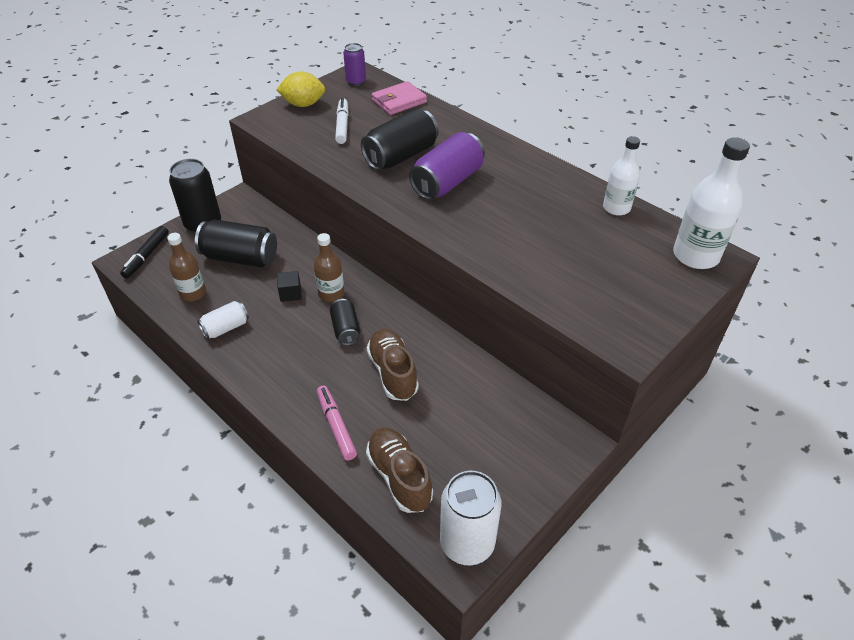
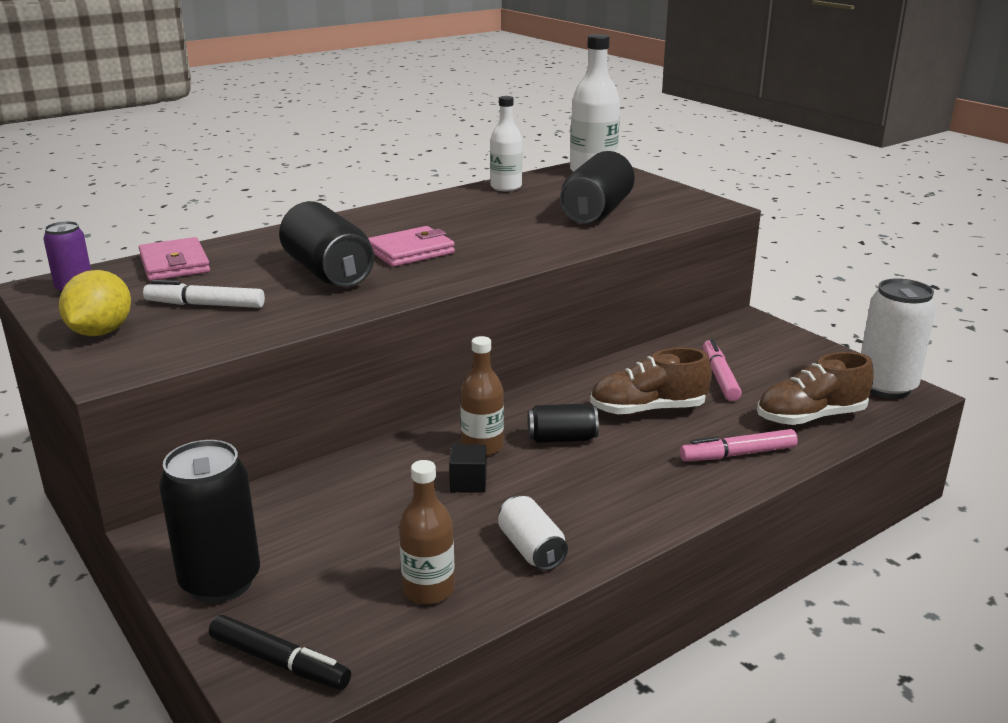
camera: 80 degrees left, 20 degrees down
(240, 257) = (351, 534): black can -> black can (596, 212)
(447, 182) = (411, 251): purple can -> pink wallet
(456, 416) = (719, 377): none -> pink marker

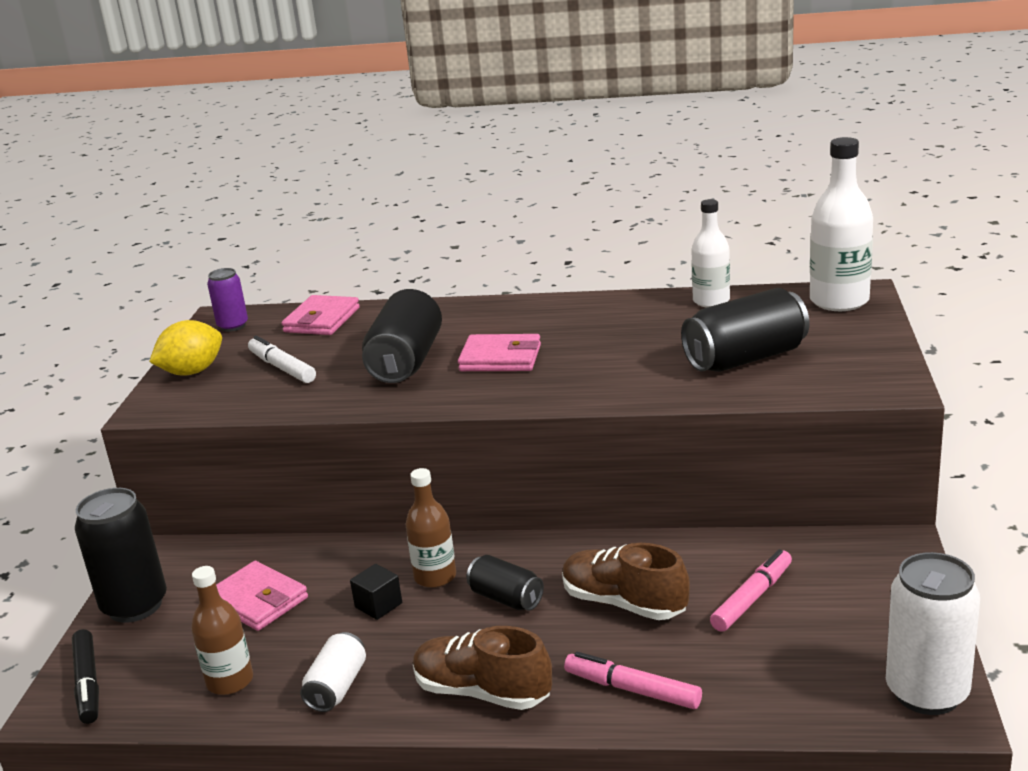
camera: 45 degrees right, 0 degrees up
(350, 524) = (258, 600): none -> pink wallet
(810, 417) = (773, 686): brown shoe -> brown shoe (482, 692)

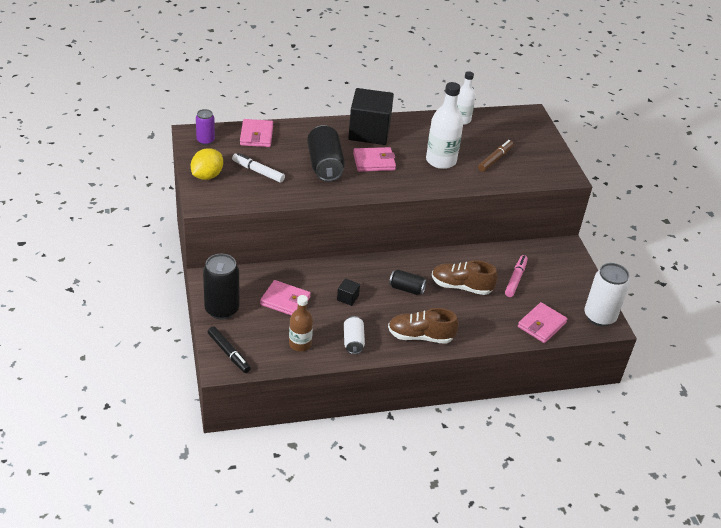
camera: 25 degrees left, 15 degrees up
(435, 577) = (366, 280): brown bottle -> none
(523, 317) = (369, 132): none -> black cube
(632, 689) = (484, 328): pink marker -> none
(745, 358) = (495, 159): black can -> brown marker
(773, 696) = (541, 325): none -> pink wallet
(839, 301) = (523, 120): white bottle -> white bottle (441, 161)

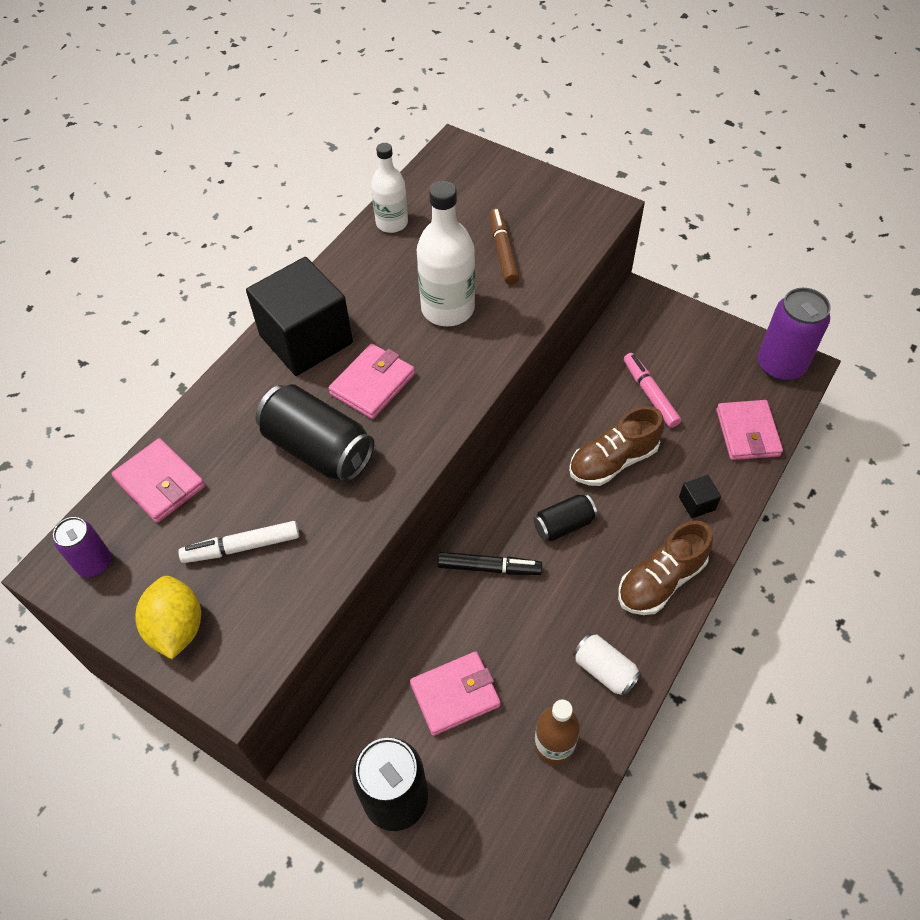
camera: 40 degrees left, 15 degrees up
(229, 353) = (491, 862): black marker -> black marker (489, 567)
(347, 298) = (519, 609): black cube -> black cube (697, 503)
(599, 317) = (780, 365): white can -> purple can

